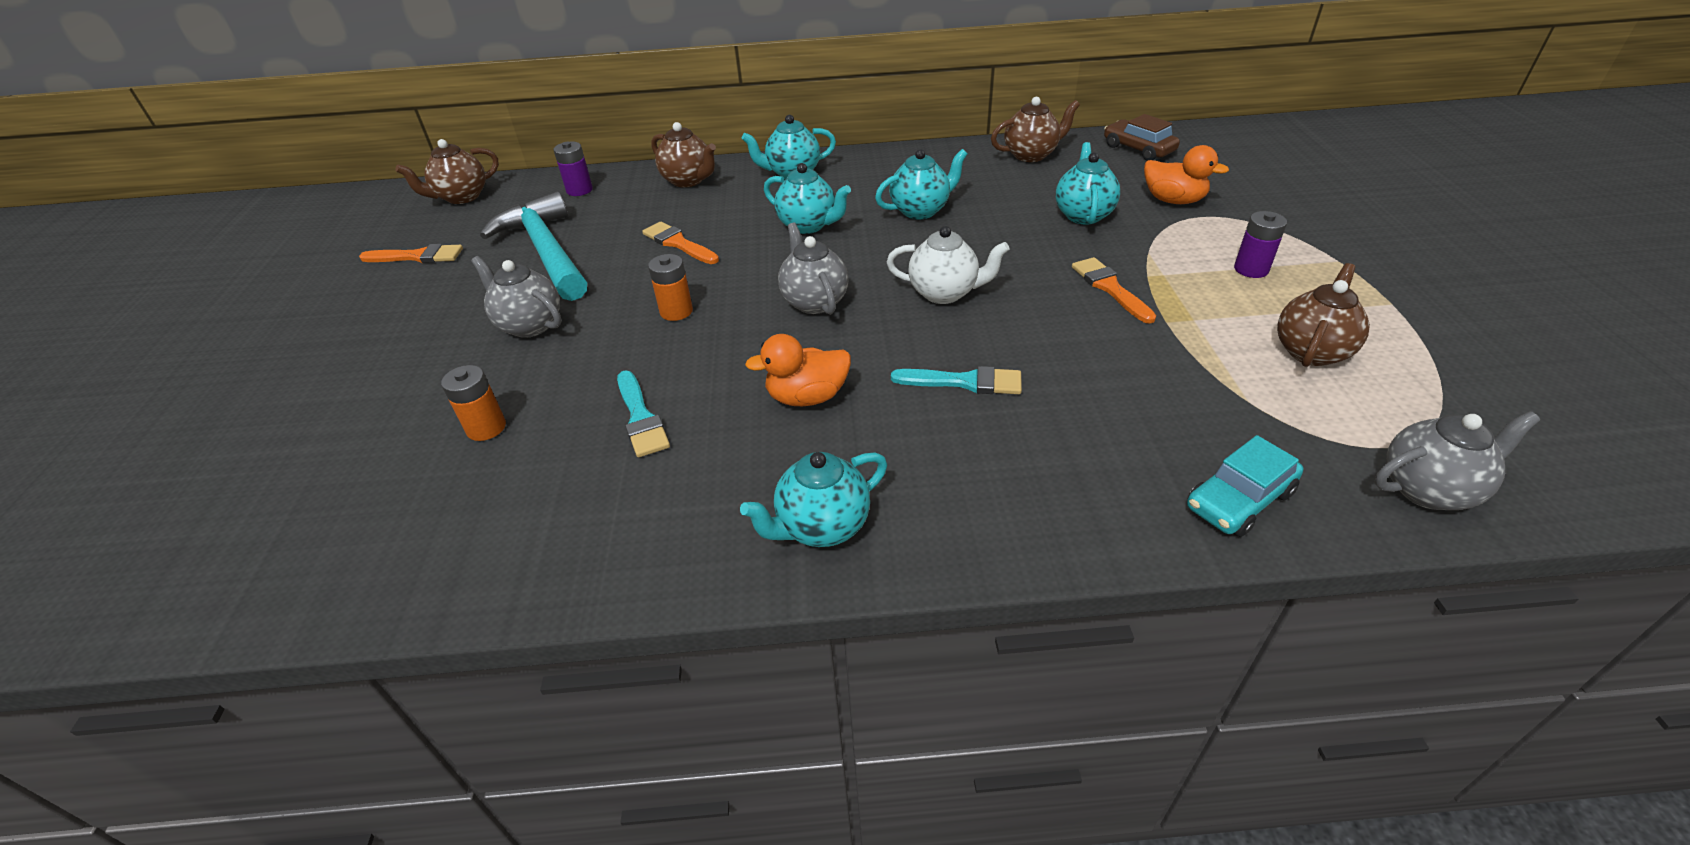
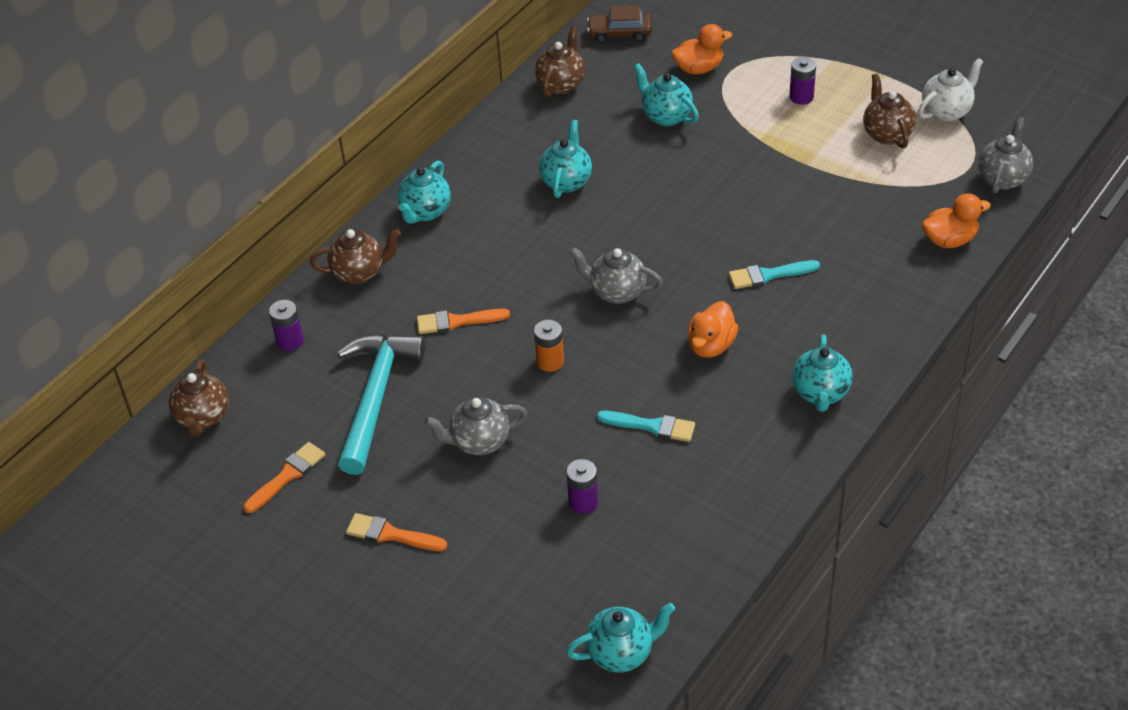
camera: 50 degrees left, 5 degrees up
(486, 428) = (583, 502): orange battery -> purple battery
(546, 251) = (376, 397): turquoise hammer -> turquoise hammer turned 90 degrees clockwise
(808, 225) = (516, 245): turquoise teapot -> turquoise teapot (621, 653)
(944, 293) = (676, 230): white teapot -> white teapot (946, 111)
(964, 382) = (768, 275): turquoise brush -> turquoise brush turned 150 degrees counterclockwise
(1110, 288) = (753, 162): orange brush -> orange brush (391, 534)
(1239, 500) = (949, 240): turquoise car -> orange duck

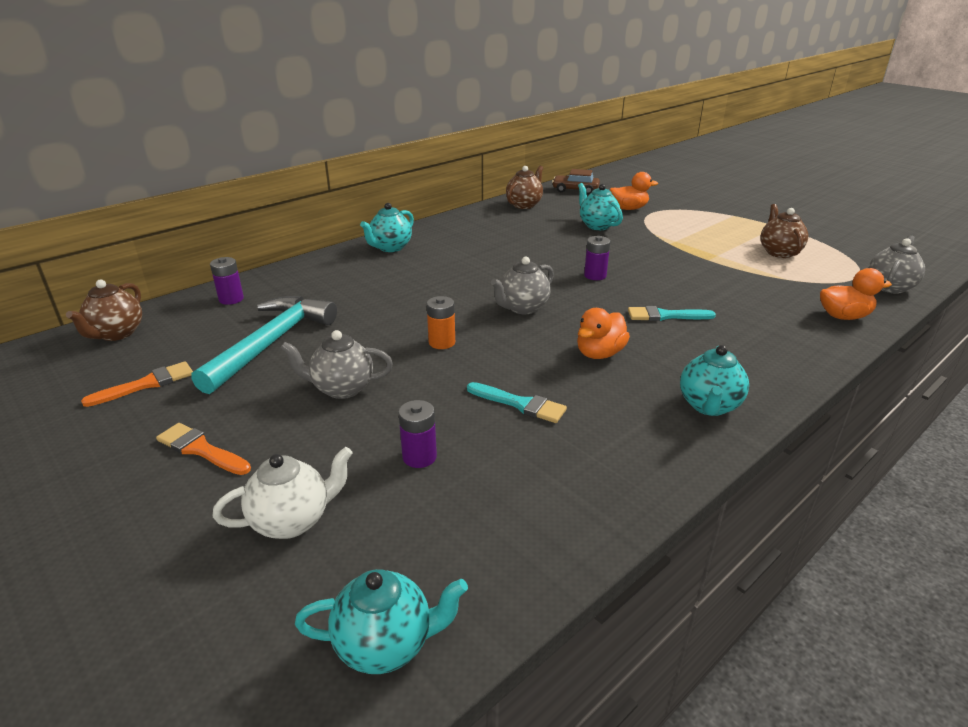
camera: 10 degrees right, 15 degrees down
(359, 272) = (317, 270): brown teapot -> none
(457, 321) = (375, 307): orange brush -> none
(566, 181) = (507, 246): turquoise teapot -> none
(616, 292) = (522, 308): grey teapot -> grey teapot turned 75 degrees counterclockwise
(801, 97) = (707, 228): purple battery -> purple battery (595, 275)
(946, 111) = (831, 247): white teapot -> white teapot (292, 521)

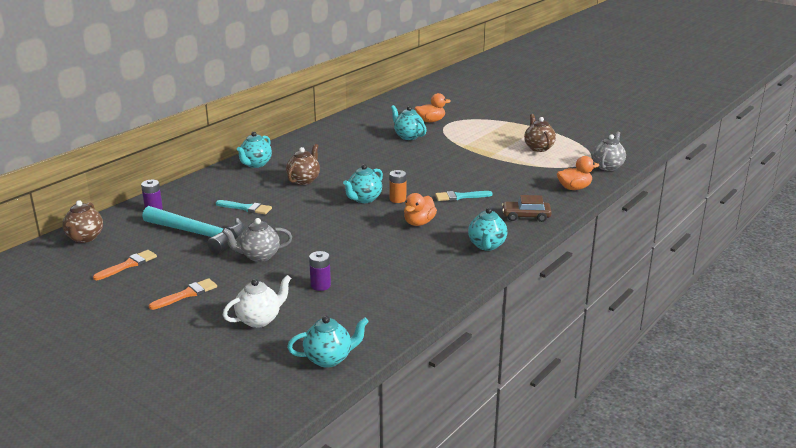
camera: 10 degrees left, 5 degrees down
(201, 449) = (187, 294): orange brush -> orange brush turned 120 degrees clockwise
(271, 343) = (199, 234): turquoise hammer -> turquoise hammer turned 105 degrees clockwise
(442, 342) = (315, 225): orange battery -> orange battery (397, 199)
(520, 404) = (374, 254): turquoise brush -> turquoise brush (246, 208)
(522, 308) = (364, 199): grey teapot -> turquoise teapot
(524, 205) = (349, 123): brown teapot -> brown teapot (304, 180)
(575, 190) = (387, 108): brown car -> brown car (526, 216)
(595, 275) = (410, 174): purple battery -> none

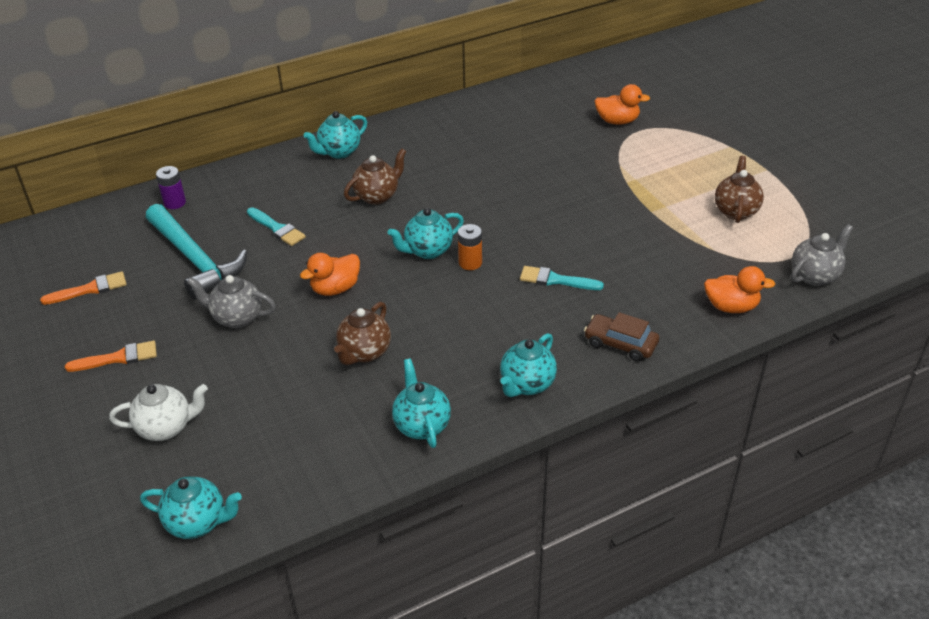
camera: 25 degrees right, 15 degrees up
(85, 238) = (75, 231): brown teapot -> brown teapot (364, 353)
(320, 285) = (272, 392): purple battery -> none
(408, 136) = (566, 145): turquoise teapot -> turquoise teapot (421, 425)
(419, 223) = (467, 315): orange duck -> orange duck (335, 288)

